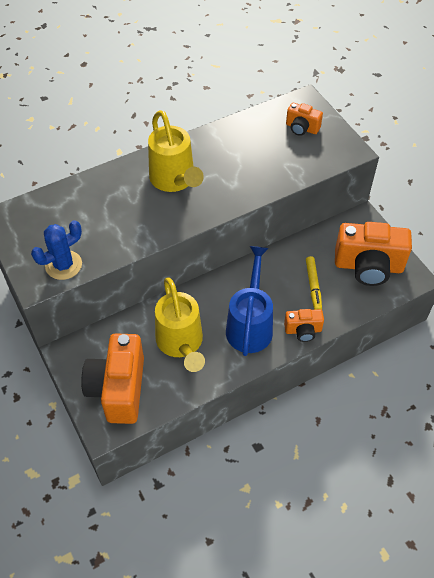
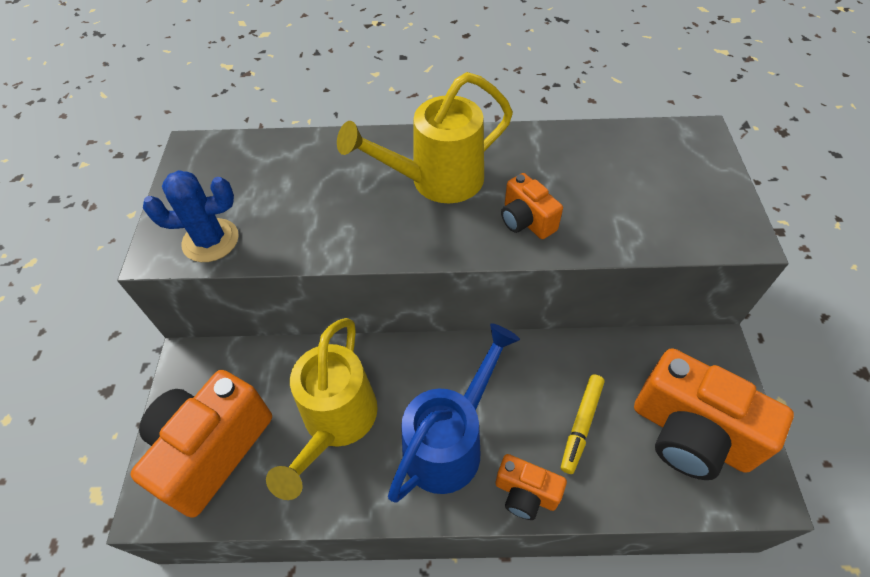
camera: 30 degrees right, 0 degrees up
(174, 180) = (437, 181): yellow watering can -> yellow watering can turned 60 degrees clockwise
(301, 128) = (673, 173): orange camera -> orange camera (526, 221)

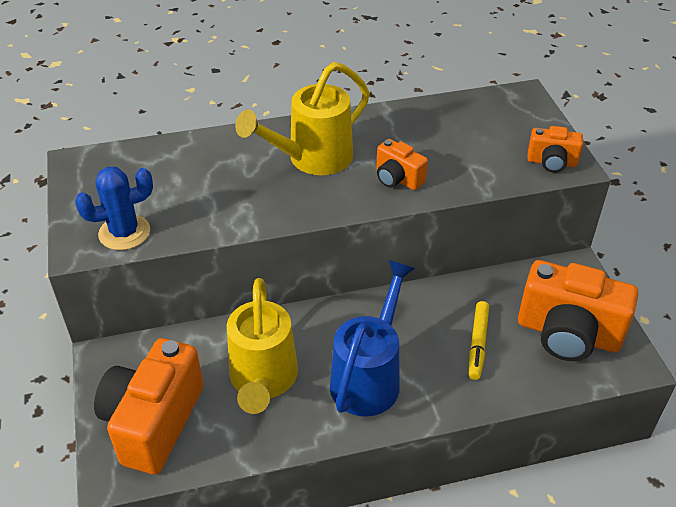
camera: 15 degrees left, 10 degrees down
(525, 493) = (444, 401): orange camera -> orange camera (552, 162)

